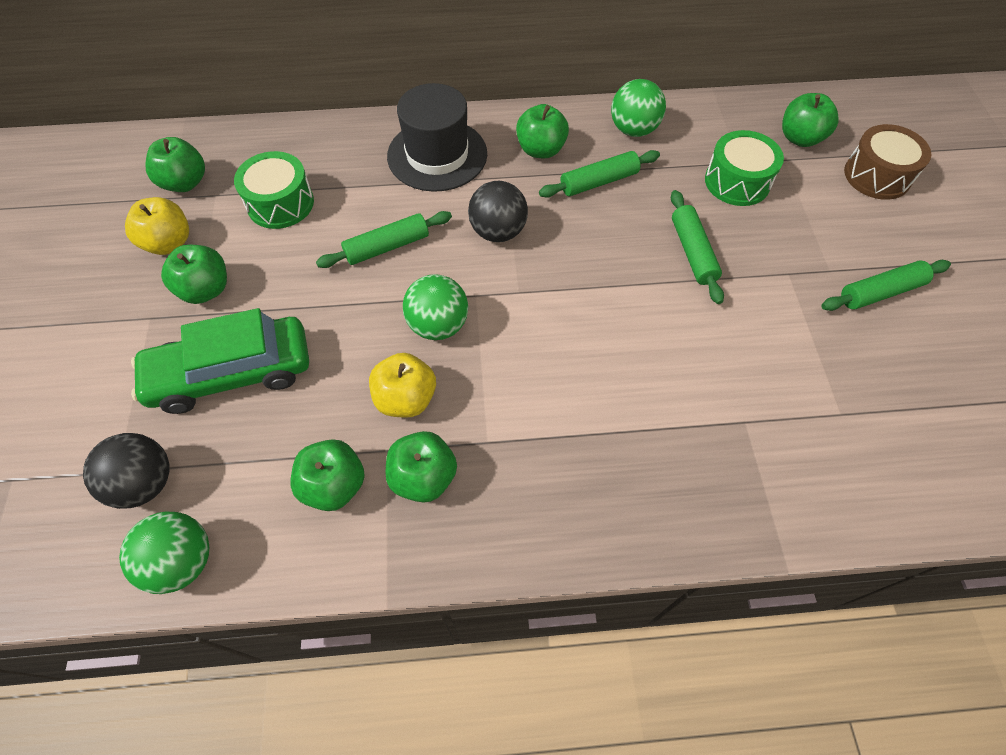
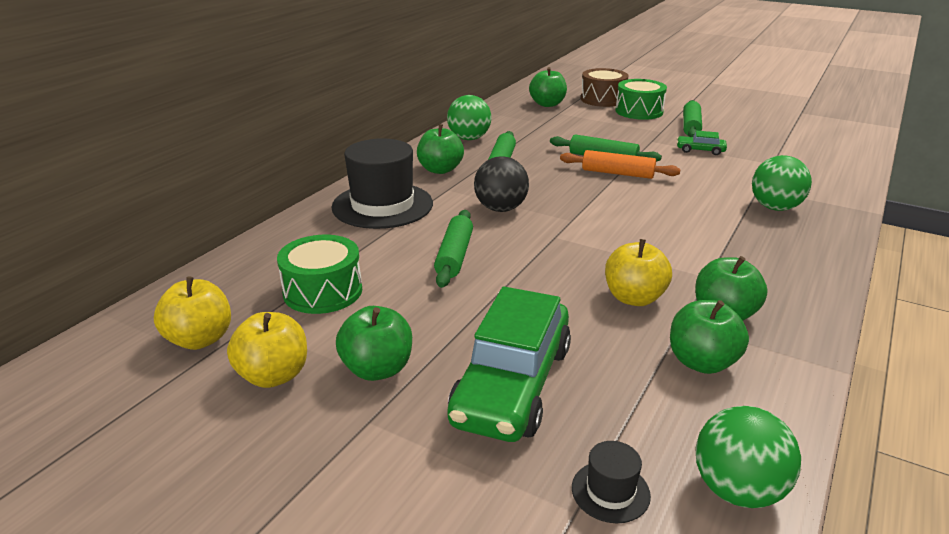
camera: 55 degrees left, 30 degrees down
(145, 483) = (610, 491): black ball -> black hat
(185, 183) = (200, 339): green apple -> yellow apple
(438, 325) = (569, 260): green ball -> green ball (775, 207)
(662, 281) = (617, 173): none -> orange rolling pin
(737, 182) = (559, 128): green drum -> green drum (639, 111)
(807, 329) = (700, 150): none -> green car

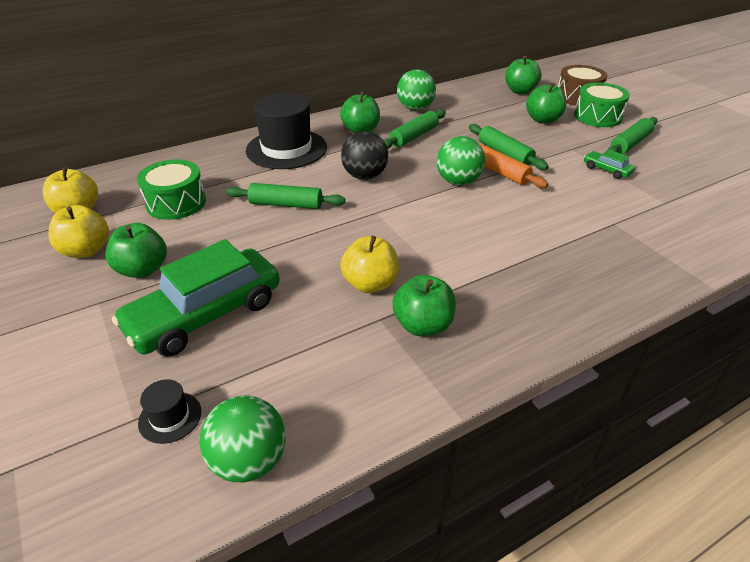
camera: 30 degrees right, 10 degrees up
(454, 256) = (286, 204): green rolling pin -> green rolling pin turned 60 degrees clockwise
(702, 362) = (353, 356): green apple -> green apple (543, 120)
(775, 207) = (605, 247): green ball -> green ball (458, 181)

